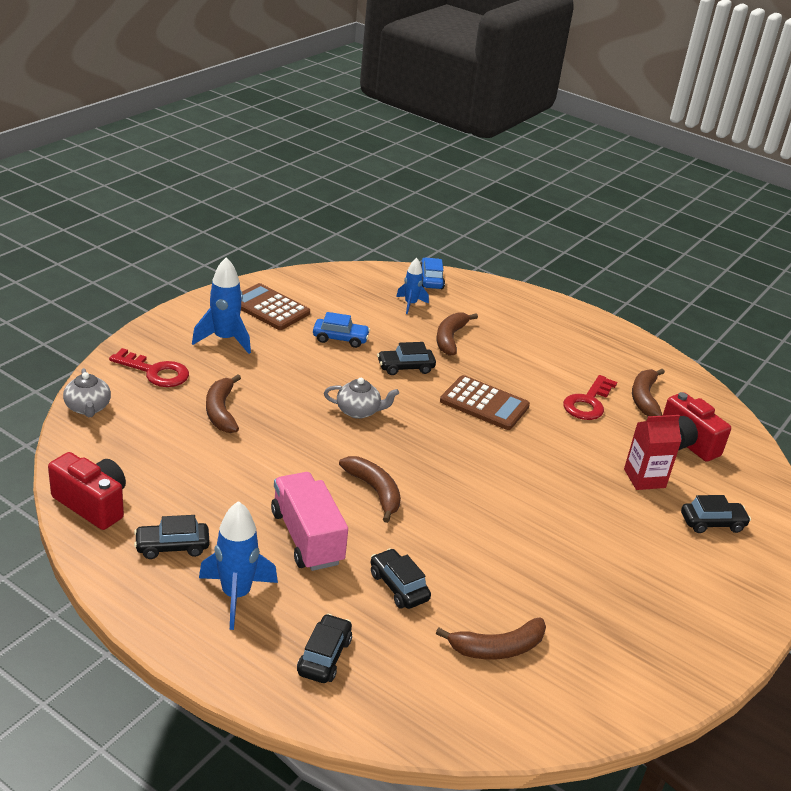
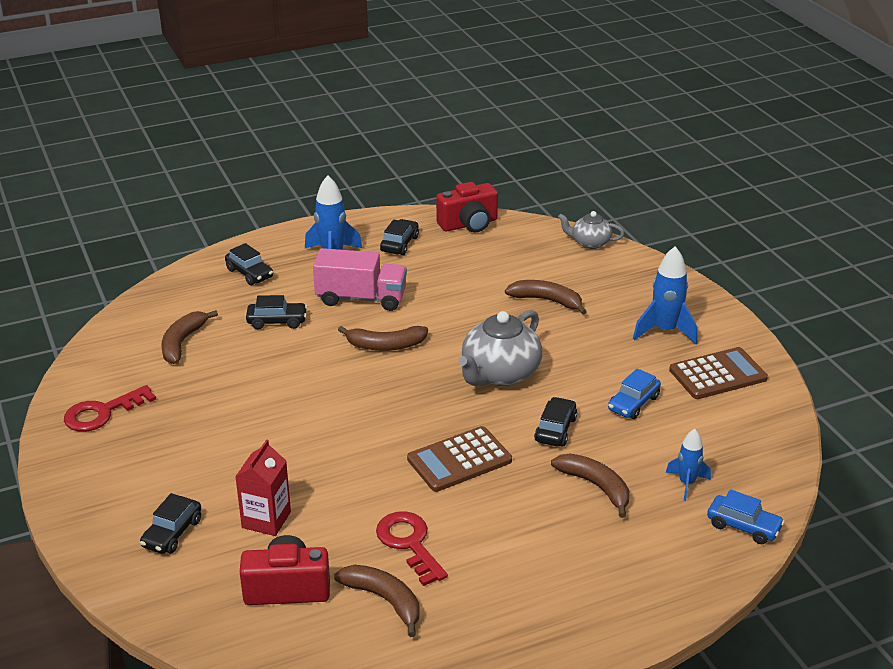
camera: 125 degrees right, 0 degrees up
(155, 372) = (626, 282): red key -> red key (102, 413)
(359, 411) = (500, 374): grey teapot -> grey teapot, size x1.75

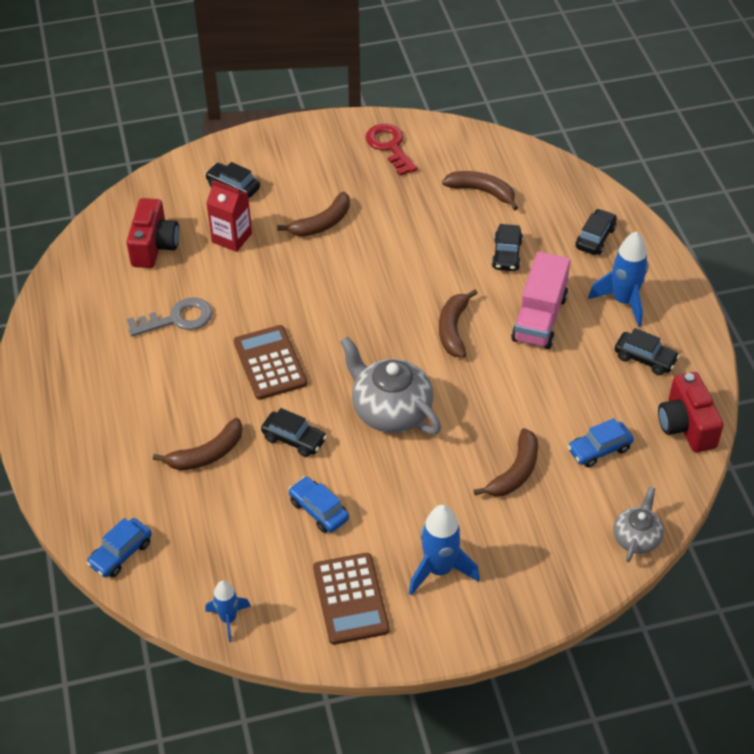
camera: 100 degrees right, 15 degrees up
(249, 273) = (595, 238): black car -> black car turned 150 degrees clockwise
(384, 600) = (122, 298): brown banana -> brown banana (322, 223)
(409, 543) = (177, 319): red key -> grey key
(507, 262) = (599, 449): none -> blue car
(687, 483) = (190, 525): blue rocket -> blue rocket (228, 619)

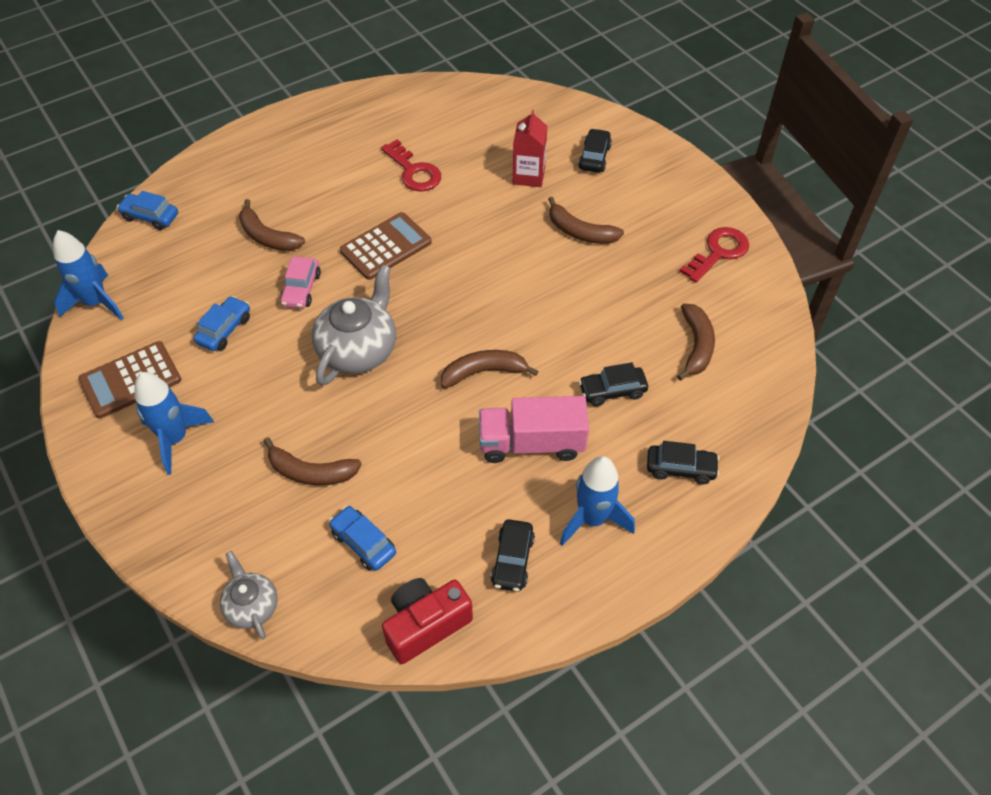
camera: 70 degrees right, 5 degrees up
(154, 246) = (493, 130): red camera -> none
(177, 319) = (414, 171): grey key -> red key
(228, 619) = (96, 303): blue rocket -> blue rocket, size x1.62
(294, 439) = (301, 289): black car -> pink car
(636, 538) = (251, 606): grey teapot -> grey teapot turned 120 degrees counterclockwise

